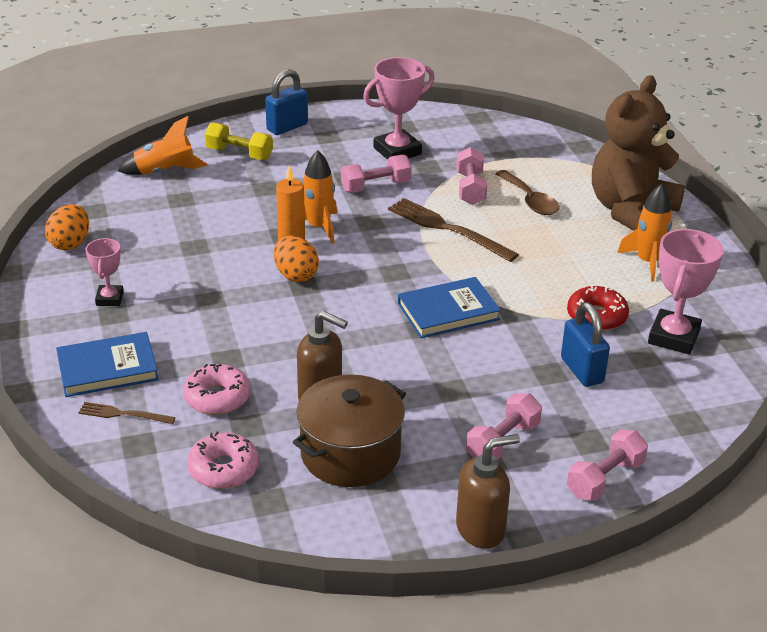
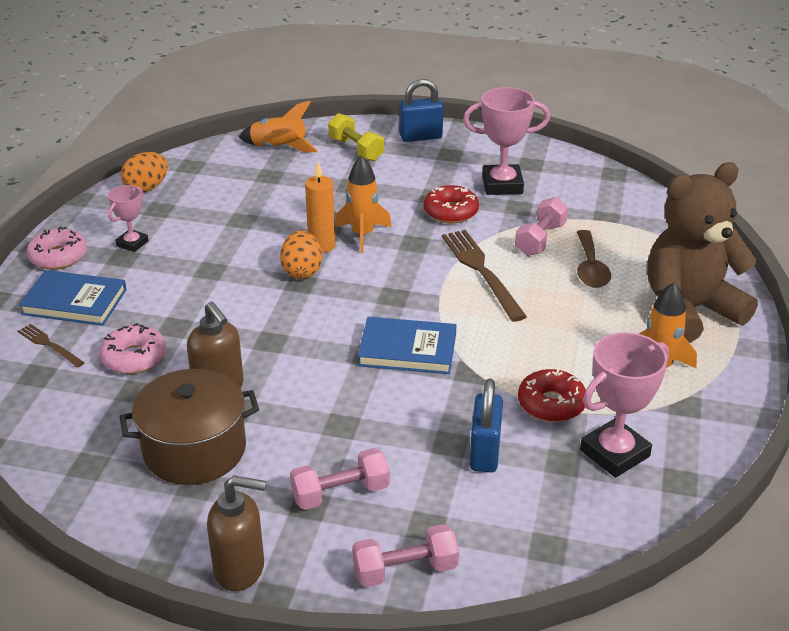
camera: 30 degrees right, 0 degrees up
(223, 469) = (79, 422): pink donut -> pink donut (58, 257)
(375, 186) = (450, 212): pink dumbbell -> red donut

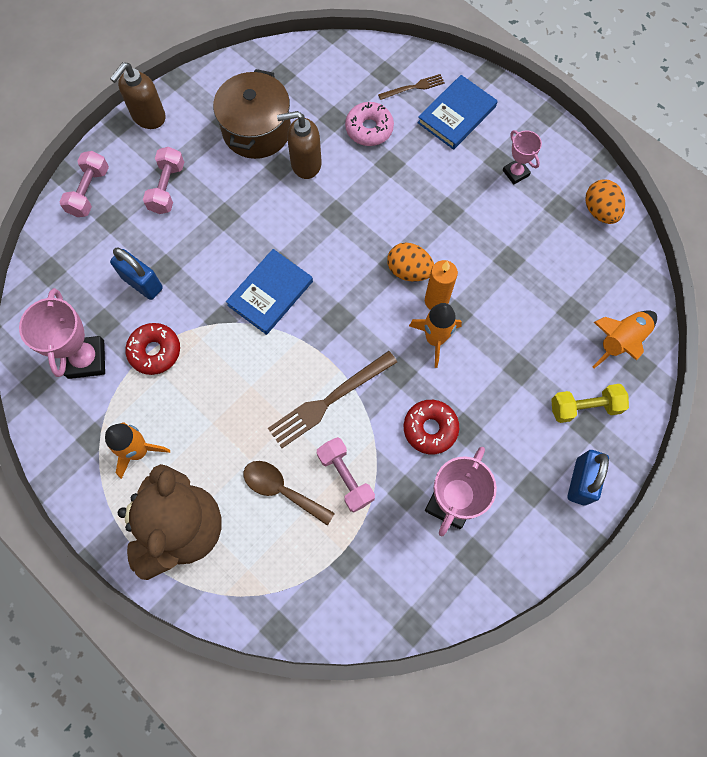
camera: 120 degrees right, 35 degrees up
(58, 257) = (523, 121): pink donut -> none
(482, 271) = (329, 400): brown fork -> brown fork turned 135 degrees clockwise

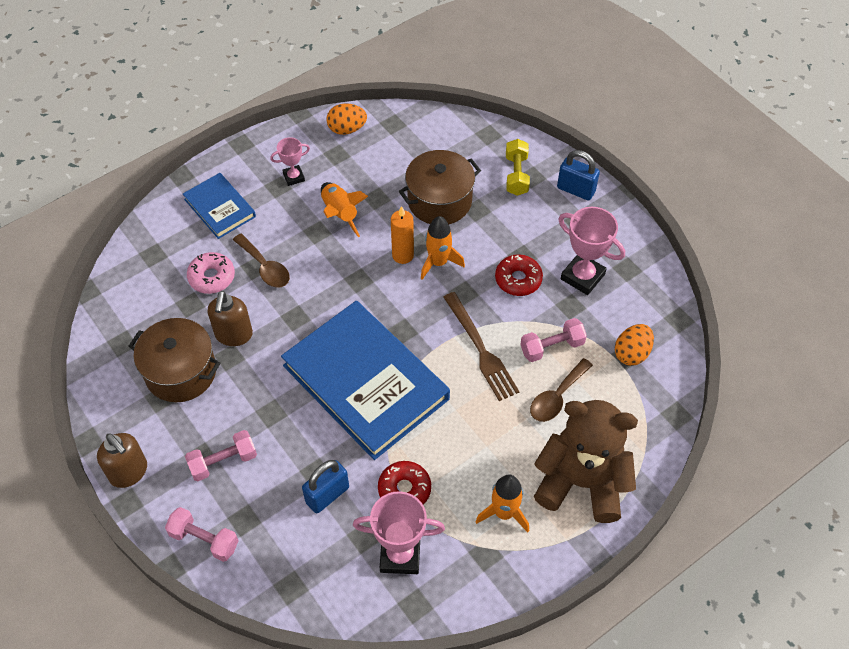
camera: 80 degrees left, 15 degrees down
(167, 188) = (223, 461): pink dumbbell -> pink dumbbell turned 45 degrees counterclockwise
(270, 293) = (365, 382): blue book -> blue book, size x2.00
(391, 172) = (265, 267): none -> brown spoon
(409, 271) = (369, 270): orange egg -> orange egg (631, 353)
(413, 87) = (178, 235): brown fork -> none
(522, 326) = (439, 201): none -> brown pot
(620, 341) = (465, 141): orange rocket -> orange rocket (340, 214)

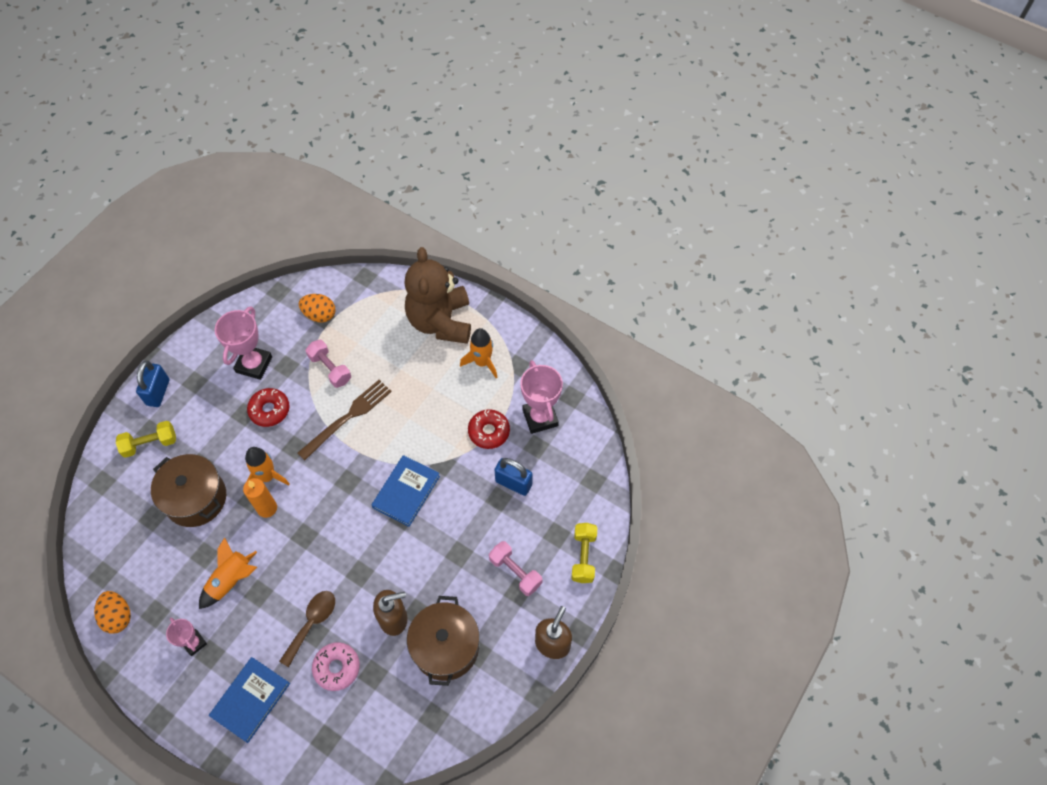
camera: 110 degrees left, 5 degrees up
(204, 539) = (583, 556): pink dumbbell -> yellow dumbbell
(365, 382) = (406, 492): blue book -> blue book, size x0.50
(557, 397) = (375, 354): brown spoon -> none

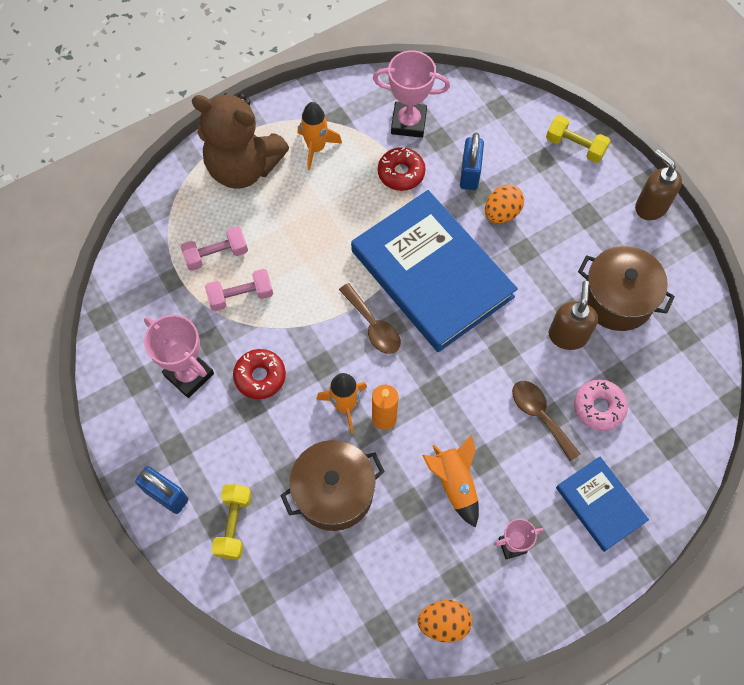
camera: 65 degrees left, 5 degrees up
(320, 315) = (162, 283): orange egg -> orange egg (501, 213)
(342, 468) = (373, 326): none -> brown spoon
(347, 418) = (313, 299): brown fork -> none
(406, 492) = (432, 274): blue book -> blue book, size x2.00
(513, 483) = (469, 174): blue padlock -> blue padlock turned 45 degrees counterclockwise
(515, 572) = (565, 209): pink dumbbell -> pink dumbbell (216, 255)

